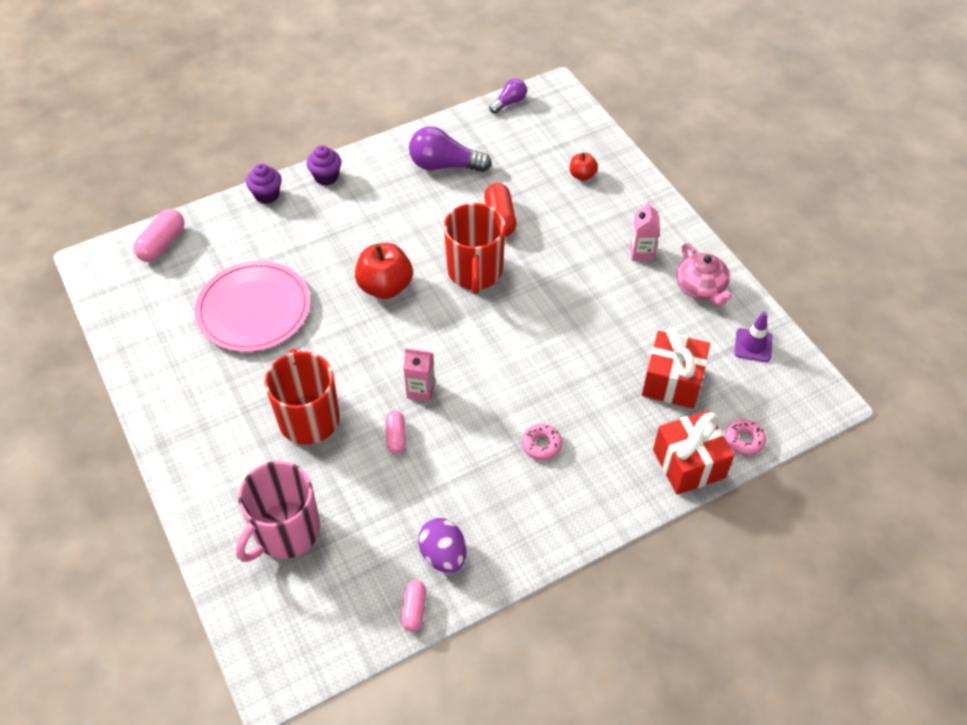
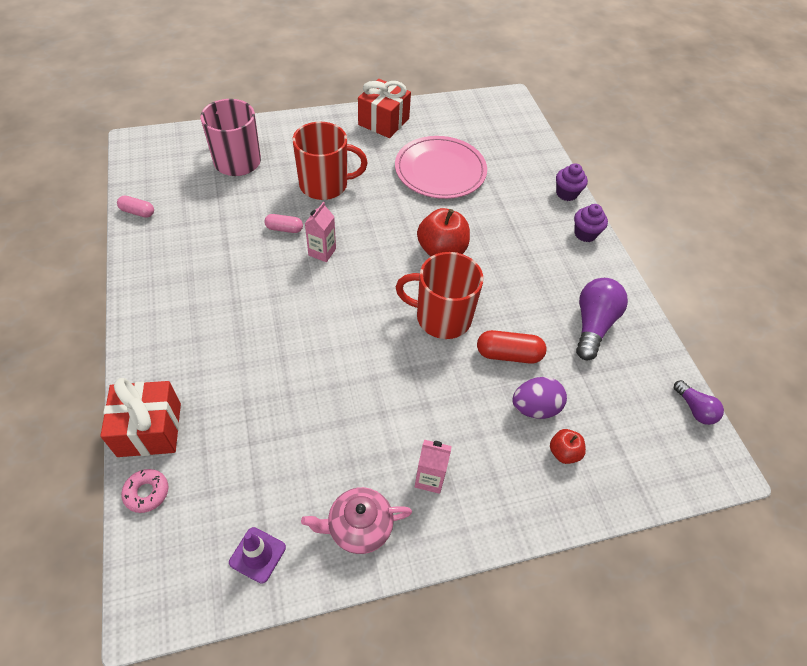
camera: 100 degrees right, 0 degrees up
(162, 244) = (521, 132): pink capsule -> none
(443, 555) = (168, 235): purple egg -> purple egg (535, 408)
(541, 445) = (230, 319): pink donut -> none
(672, 382) = (247, 448): red gift -> red gift (383, 122)

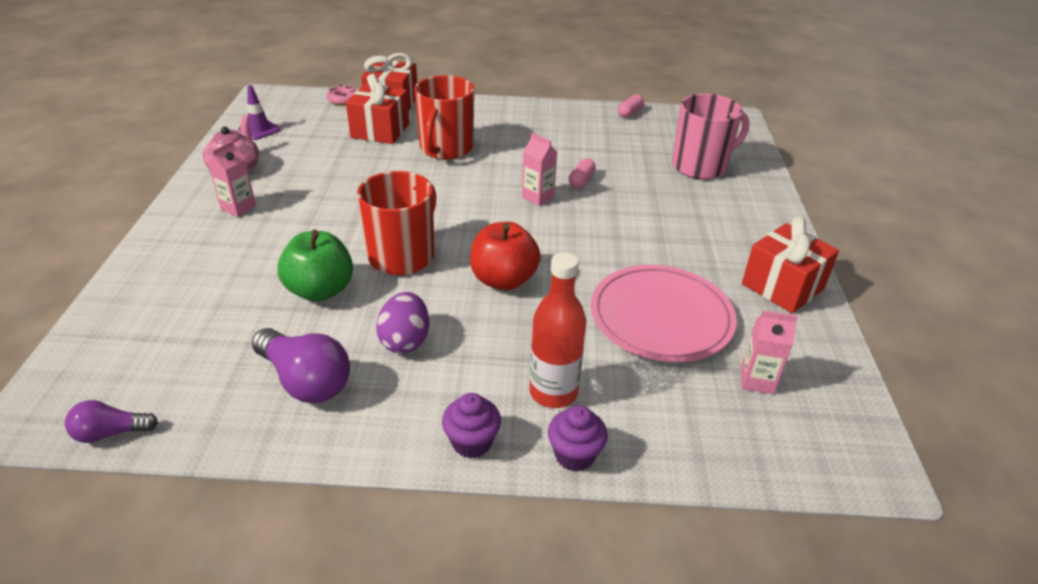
camera: 110 degrees right, 15 degrees down
(227, 414) = (380, 131): none -> red gift
(325, 185) = (648, 216): red mug -> red mug (446, 148)
(473, 132) = (757, 380): none -> pink carton
(508, 354) = (320, 290): red capsule -> green apple
(530, 208) = (553, 392): none -> red bottle
(535, 408) = (243, 289): purple egg -> purple egg (405, 341)
(564, 452) = (179, 293): red apple -> none

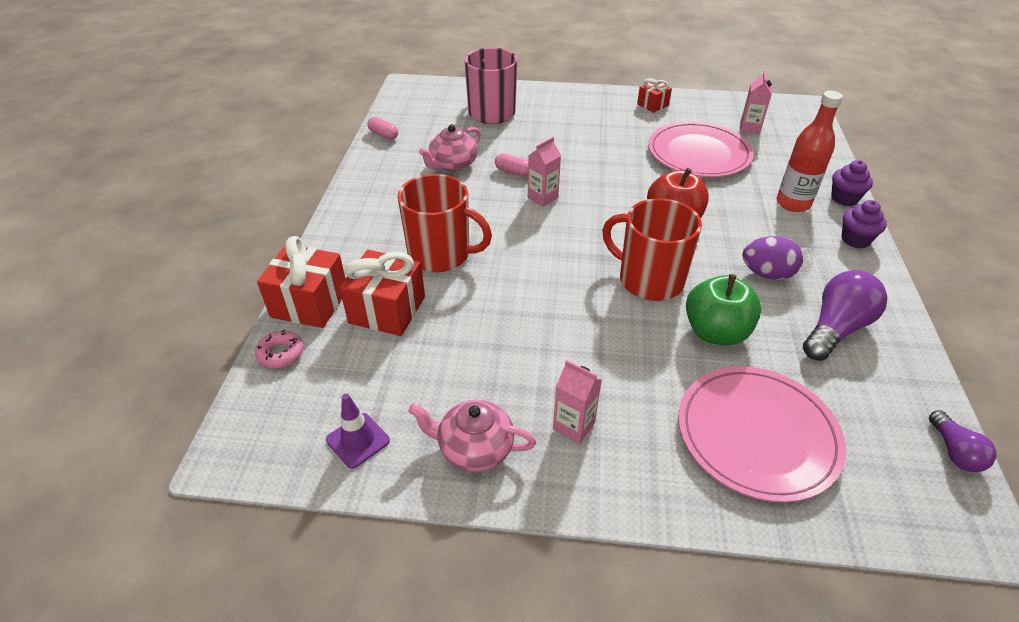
camera: 85 degrees left, 5 degrees up
(191, 299) = (757, 434): none -> pink plate
(587, 148) = (453, 164): none -> pink teapot
(782, 286) = (652, 105): red gift -> red gift, size x0.56

